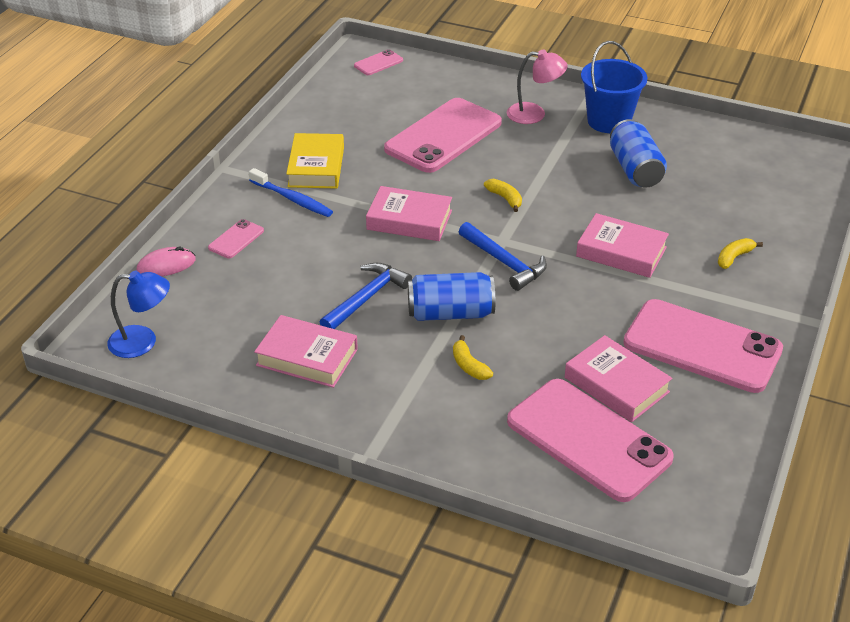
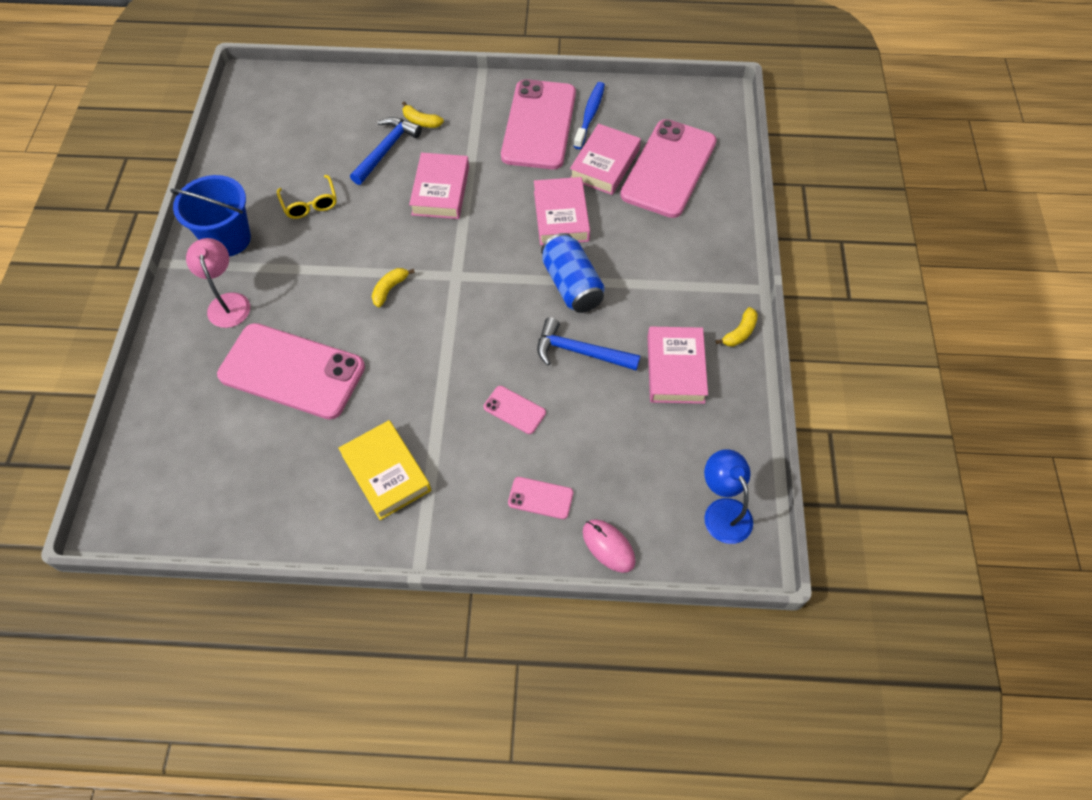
camera: 110 degrees left, 20 degrees up
(292, 199) = (453, 473): blue toothbrush -> blue toothbrush (590, 115)
(316, 167) = (386, 473): yellow book -> yellow book turned 75 degrees clockwise
(378, 63) = (140, 489): pink phone -> pink phone (514, 410)
(409, 220) = (451, 356): pink book -> pink book (561, 216)
(469, 366) = (629, 255): yellow banana -> yellow banana (739, 332)
(504, 262) = (487, 266): blue hammer -> blue hammer (386, 150)
(635, 169) = (310, 204): blue can -> yellow glasses

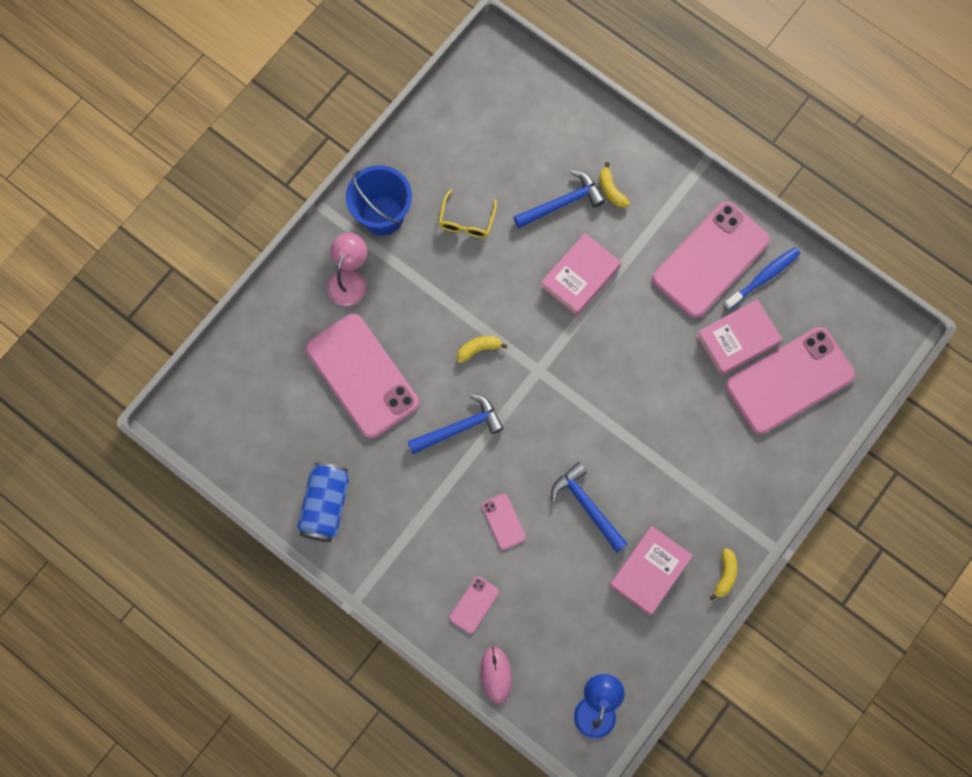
camera: 35 degrees right, 15 degrees up
(386, 473) = (379, 509): yellow book -> none
(416, 359) = (459, 427): none -> blue hammer
(540, 498) = (474, 605): pink phone -> pink phone turned 75 degrees clockwise
(561, 216) = (662, 368): pink book -> none
(572, 285) = (623, 441): blue can -> blue can (325, 505)
(739, 332) = (725, 575): yellow banana -> yellow banana turned 60 degrees counterclockwise

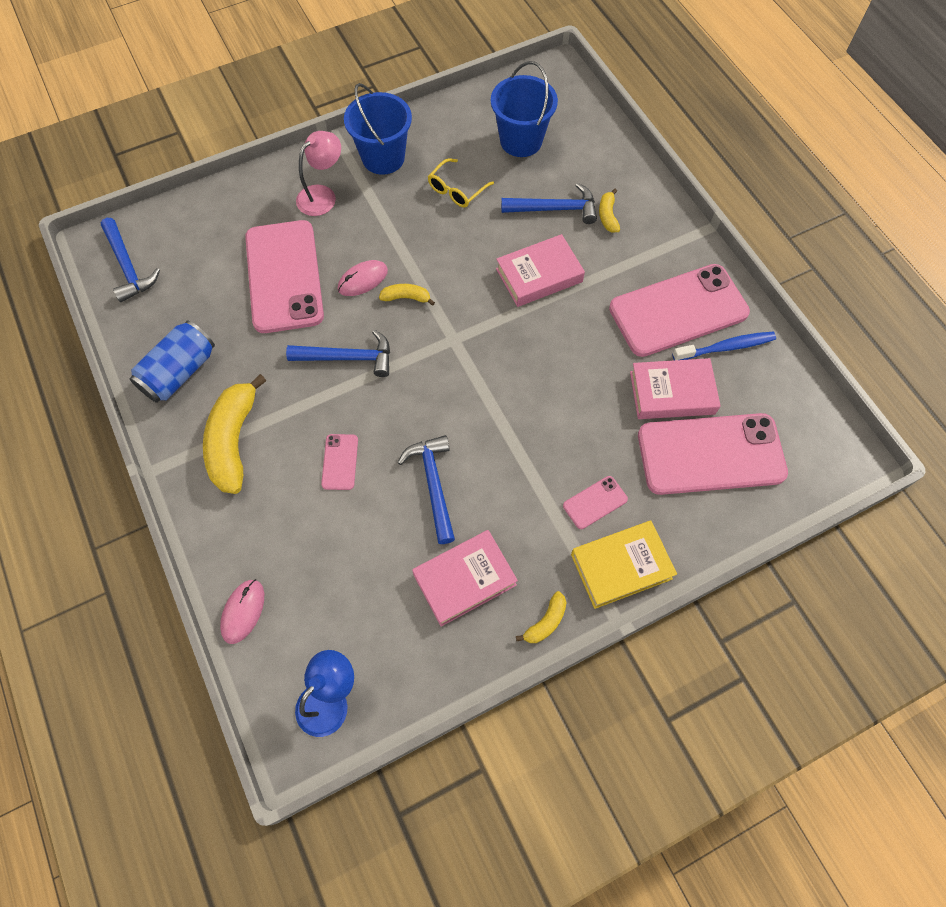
camera: 25 degrees right, 10 degrees down
(218, 428) = (128, 266): none -> blue hammer
(408, 544) = (234, 441): none -> yellow banana
(432, 348) = (362, 280): none -> pink mouse
(474, 605) = (263, 530): pink phone -> pink phone (595, 502)
(498, 142) = (521, 141): none -> blue bucket
(760, 505) = (621, 566): none -> yellow book

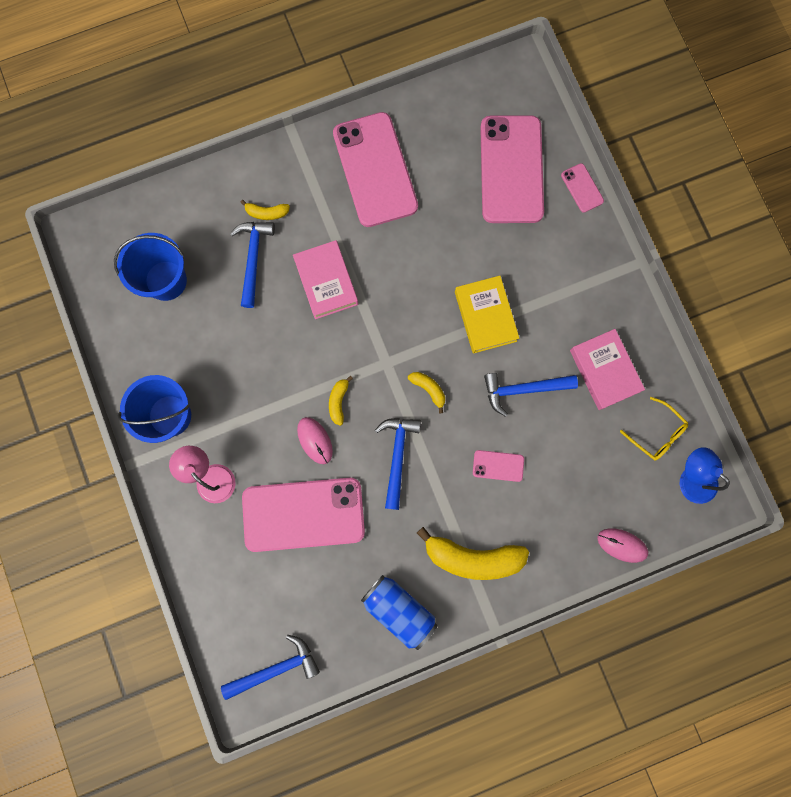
camera: 85 degrees left, 15 degrees up
(456, 190) = (219, 347): yellow glasses -> yellow glasses (656, 433)
(546, 622) = (640, 313): yellow banana -> yellow banana (428, 389)
(595, 502) = (547, 264): pink phone -> pink phone (582, 188)
(621, 566) = (599, 252): yellow book -> yellow book (485, 316)
(672, 393) = (454, 189): pink book -> none
(725, 347) = (415, 139): blue toothbrush -> none

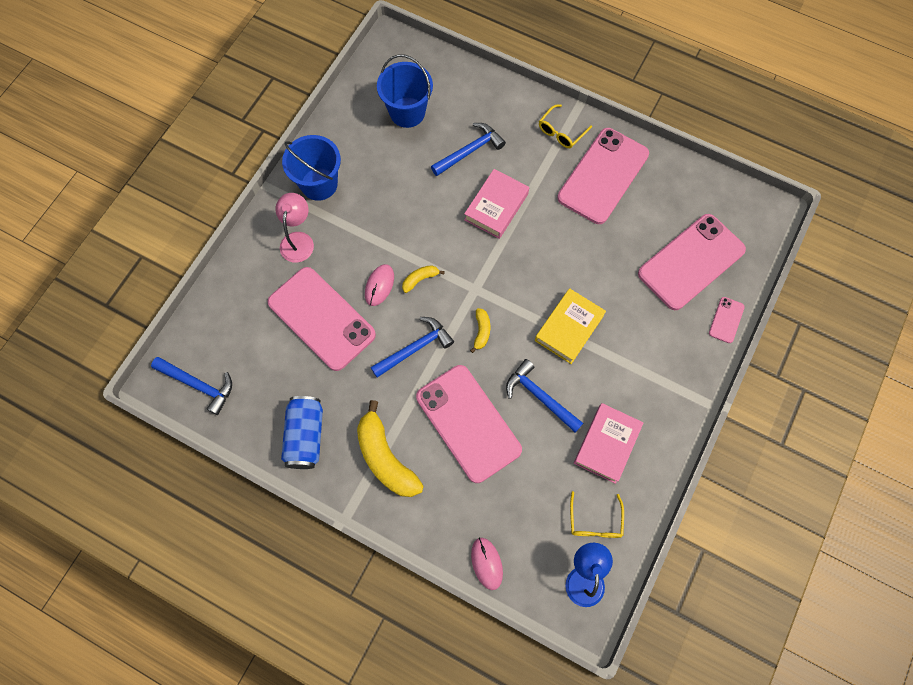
camera: 50 degrees right, 10 degrees down
(267, 213) = (509, 135): yellow banana -> none
(303, 167) = (561, 132): none -> yellow glasses
(498, 465) = (468, 423): pink phone -> pink phone, size x2.36

